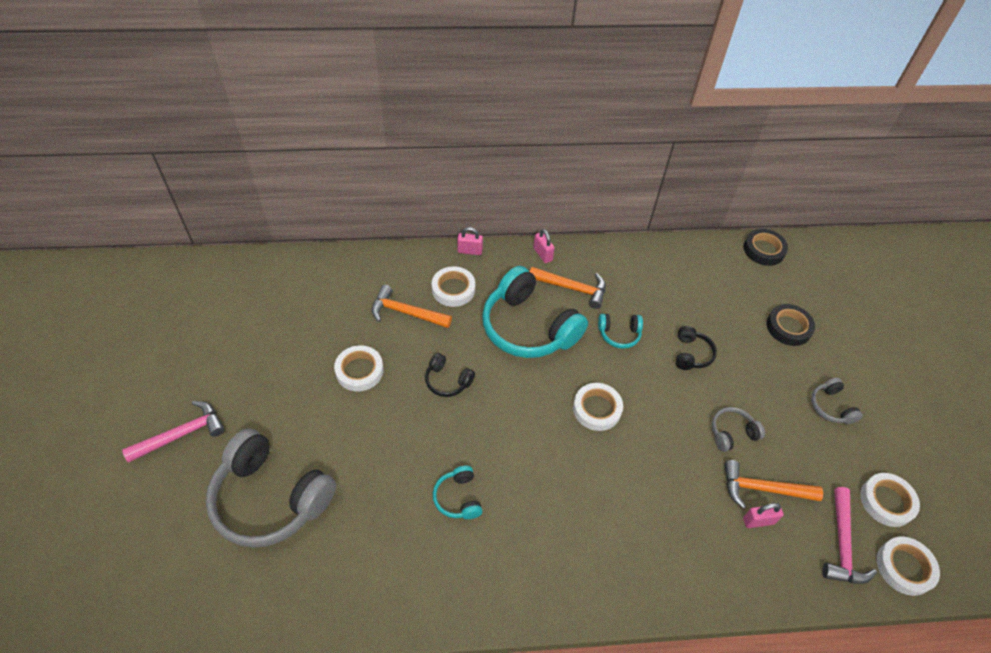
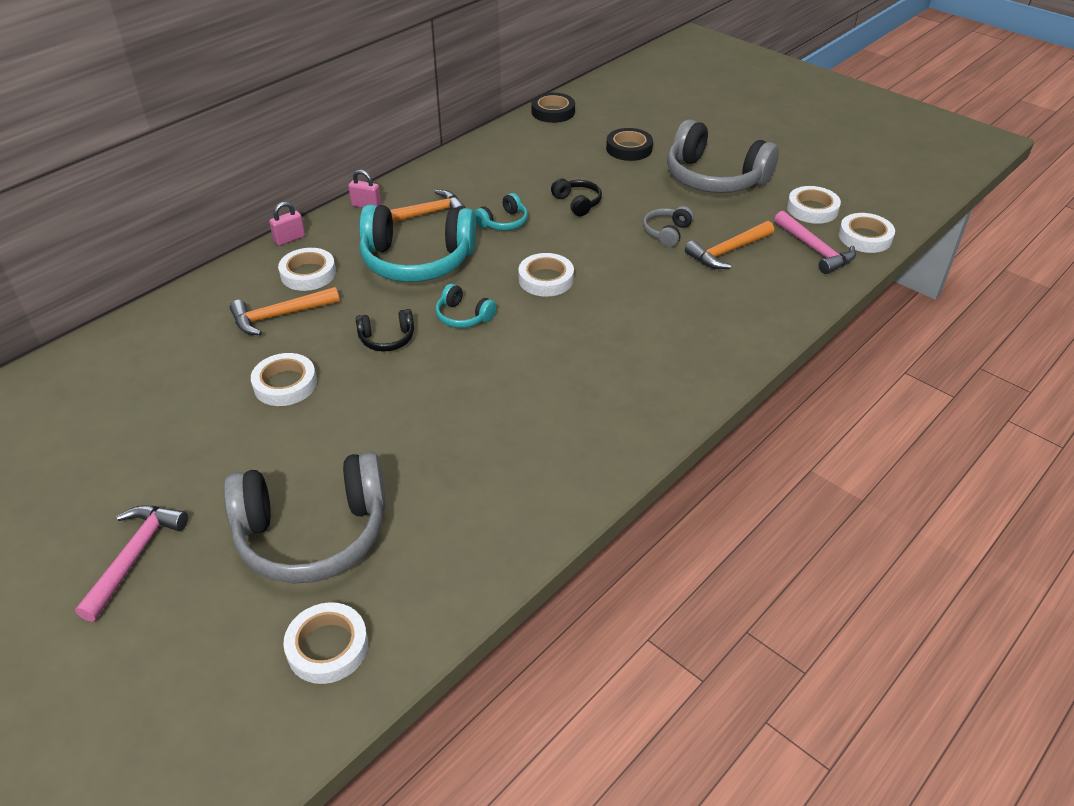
camera: 40 degrees left, 10 degrees down
(204, 586) = (327, 647): none -> white tape
(458, 498) = (501, 409): turquoise headphones -> turquoise headphones (463, 316)
(758, 521) = (747, 271): pink padlock -> none
(831, 407) = (714, 178): grey headphones -> grey headphones, size x2.19

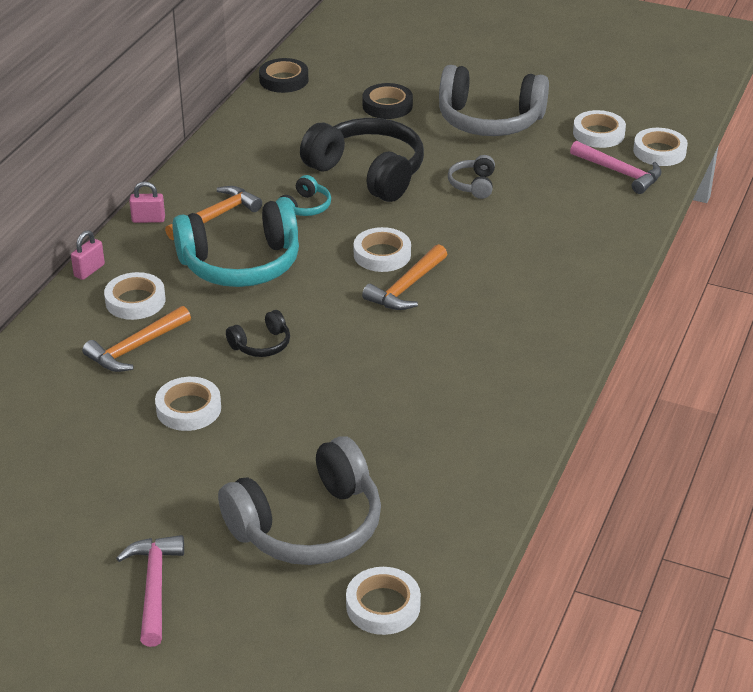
camera: 20 degrees left, 5 degrees down
(463, 316) = (323, 307): turquoise headphones -> none
(577, 203) = (368, 173): black headphones -> black headphones, size x2.19
(728, 252) = (541, 191): orange hammer -> orange hammer (406, 287)

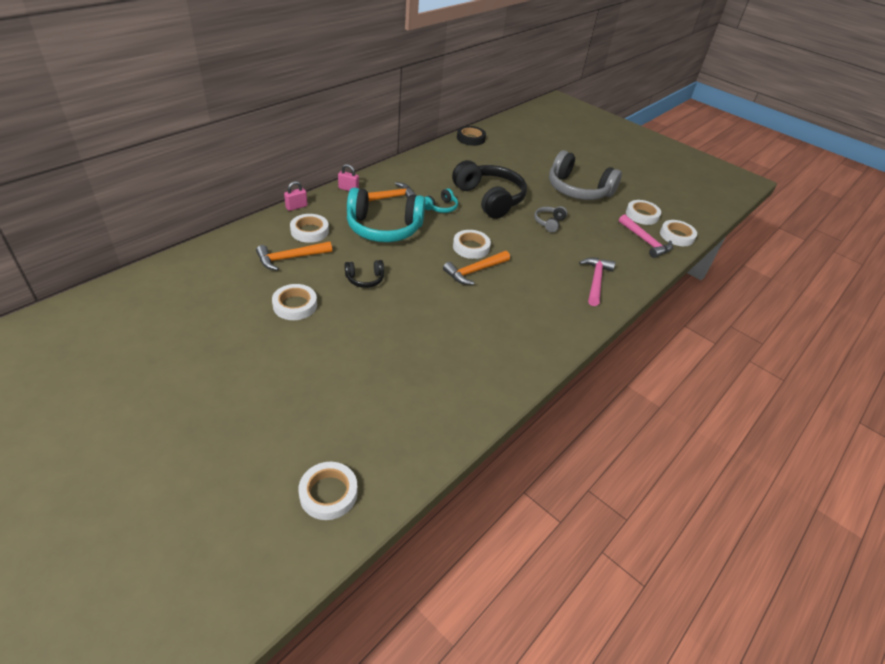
camera: 15 degrees right, 5 degrees up
(154, 587) = (188, 420): pink hammer -> pink hammer (595, 281)
(308, 526) = (316, 411): grey headphones -> none
(387, 106) = (521, 166): black tape -> none

